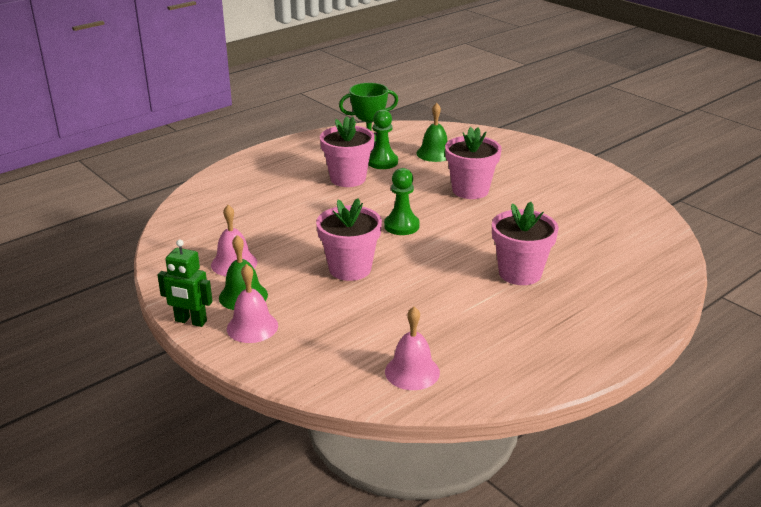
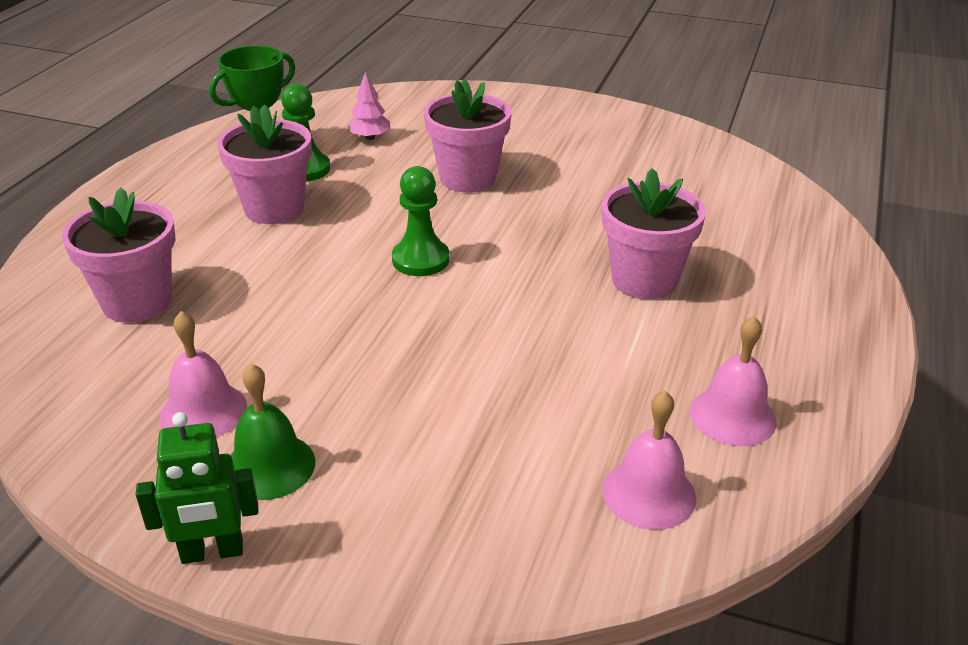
camera: 30 degrees left, 5 degrees up
(252, 327) = (333, 518): pink bell -> pink bell (733, 416)
(350, 269) = (404, 354): pink flower pot -> pink flower pot (137, 302)
(434, 153) = (370, 137): green bell -> pink tree

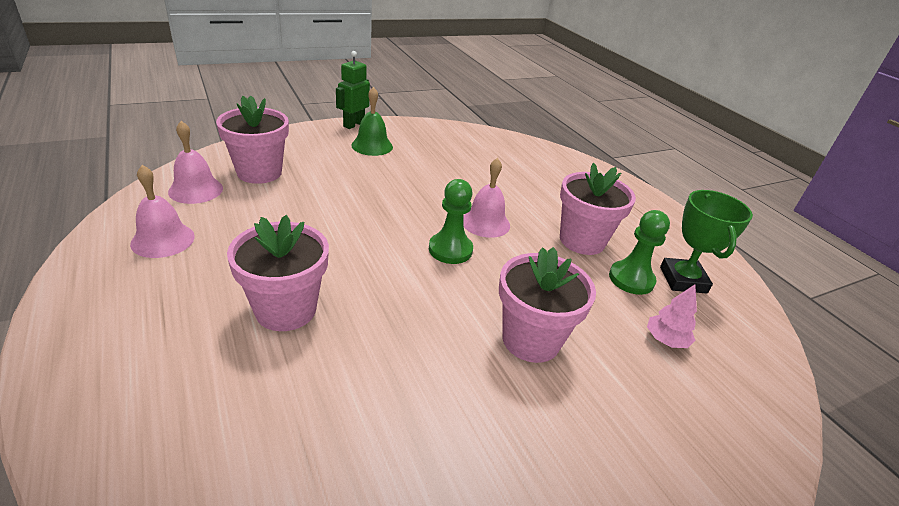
camera: 130 degrees right, 0 degrees up
(137, 302) = (528, 170): pink flower pot -> pink flower pot (259, 172)
(203, 411) = (425, 150): pink bell -> pink bell (485, 223)

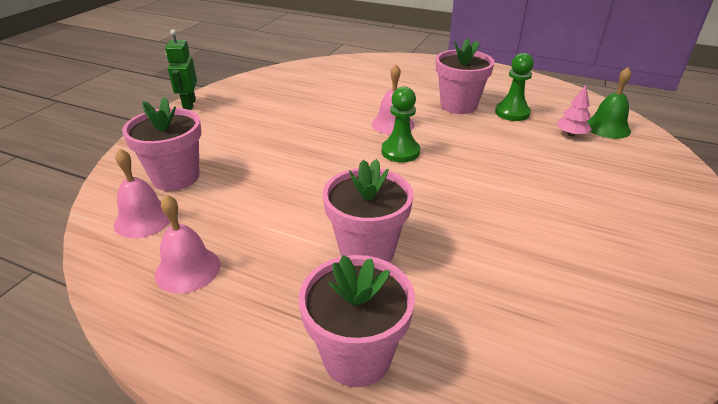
camera: 35 degrees left, 0 degrees up
(372, 146) = (232, 113): green bell -> green bell (607, 127)
(531, 340) = (519, 174): pink flower pot -> pink flower pot (357, 356)
(683, 280) = (533, 99): green trophy -> none

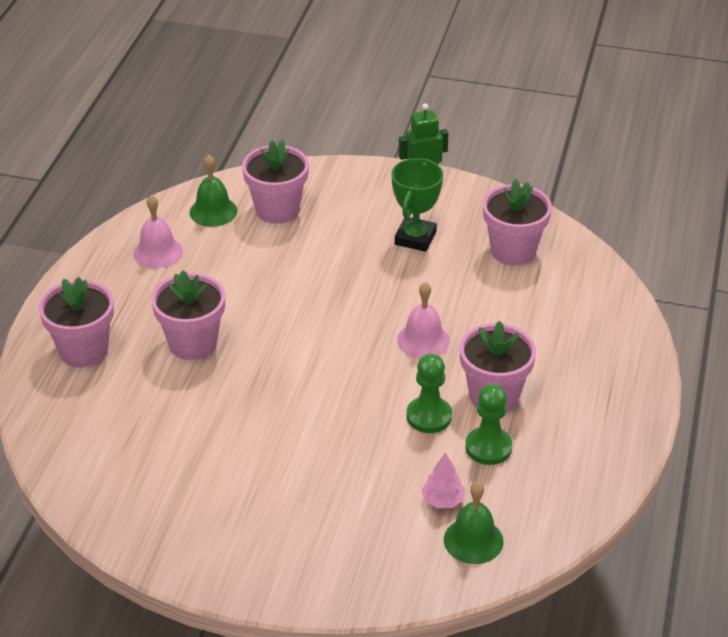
camera: 80 degrees right, 5 degrees up
(143, 219) = (213, 211): pink bell -> green bell
(267, 115) = (415, 238): none -> green trophy
(304, 83) = (513, 251): none -> pink flower pot
(400, 152) = (360, 351): green pawn -> green pawn (429, 416)

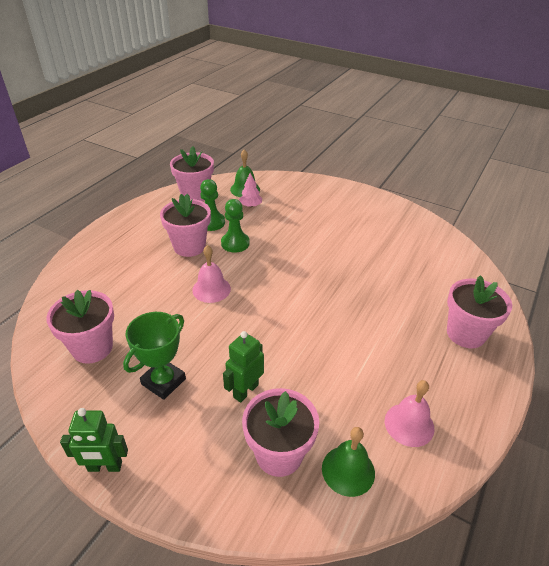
camera: 165 degrees left, 0 degrees up
(193, 343) = (379, 322): pink flower pot -> pink flower pot (195, 195)
(328, 247) = (245, 391): none -> green robot

